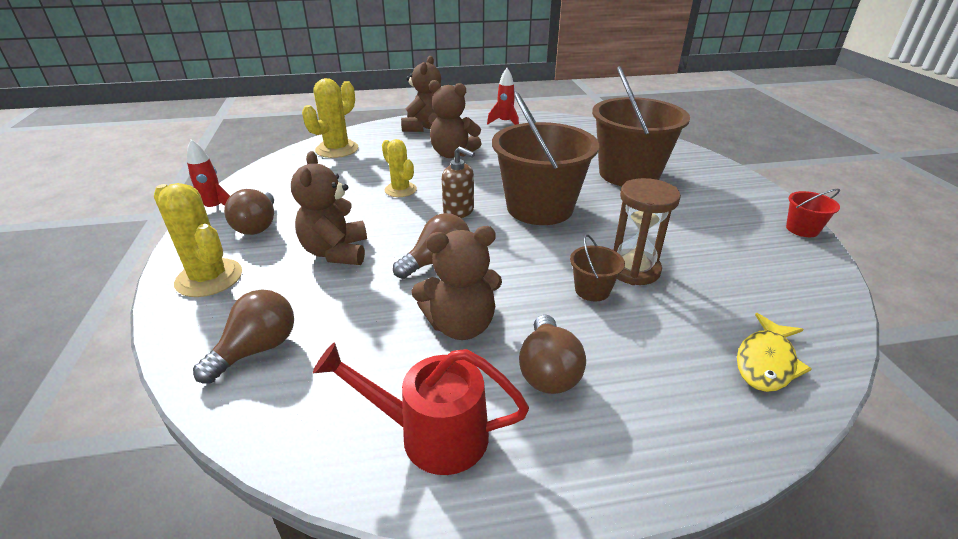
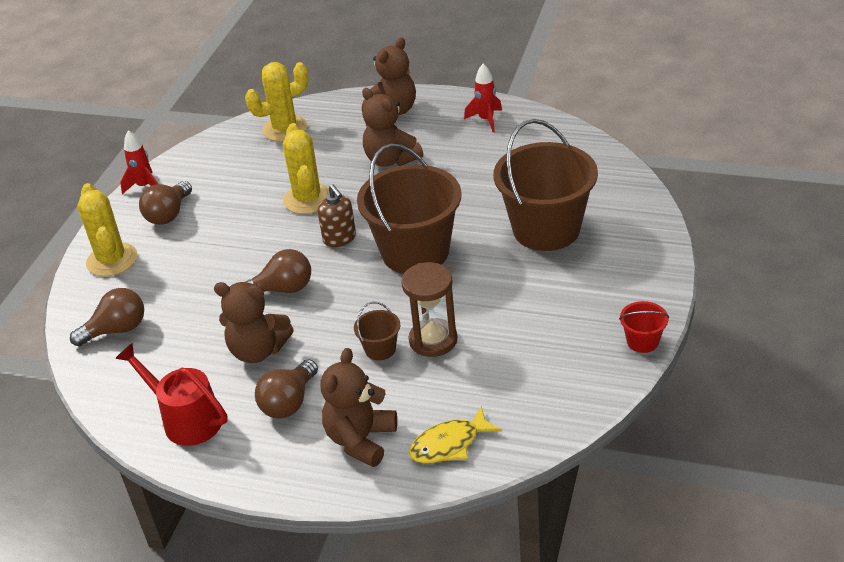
camera: 30 degrees right, 5 degrees up
(336, 252) = (212, 258): brown teddy bear -> brown teddy bear (360, 440)
(400, 190) = (307, 199): yellow cactus -> yellow cactus, size x1.52

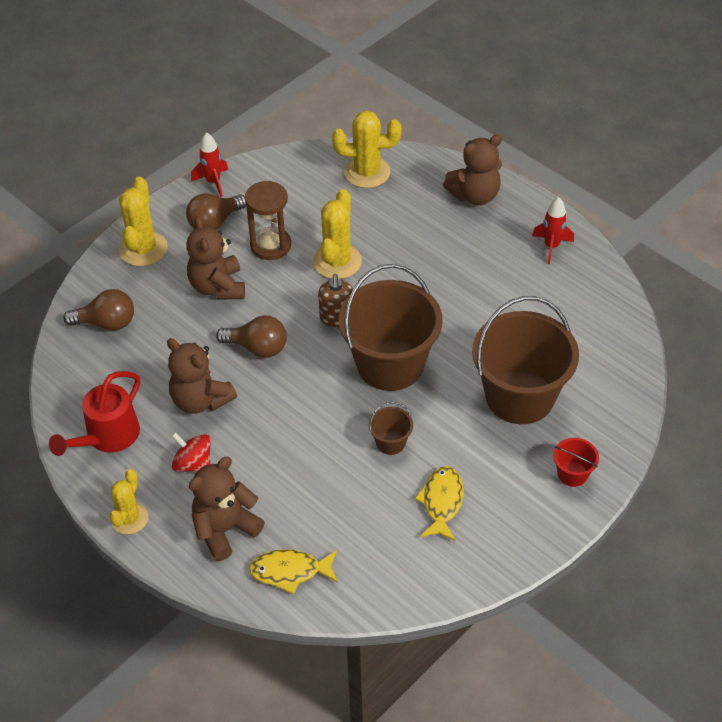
camera: 25 degrees right, 10 degrees up
(185, 419) = (107, 437): red watering can -> red watering can turned 120 degrees counterclockwise
(258, 474) = (129, 518): none -> yellow cactus
(289, 402) = (193, 464): brown light bulb -> red spinning top
(380, 349) = (296, 450): brown bucket -> brown bucket (390, 442)
(391, 159) = (436, 252): brown teddy bear -> brown teddy bear (218, 287)
(433, 340) = (344, 463): brown hourglass -> brown hourglass (270, 245)
(543, 331) = (442, 502): none -> yellow fish
(642, 341) = (518, 558): red bucket -> red bucket (572, 474)

